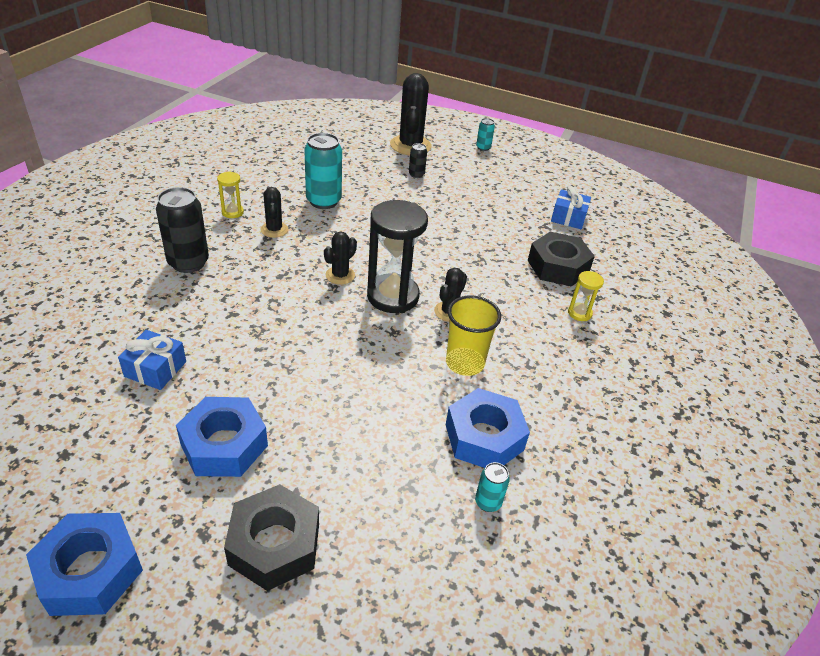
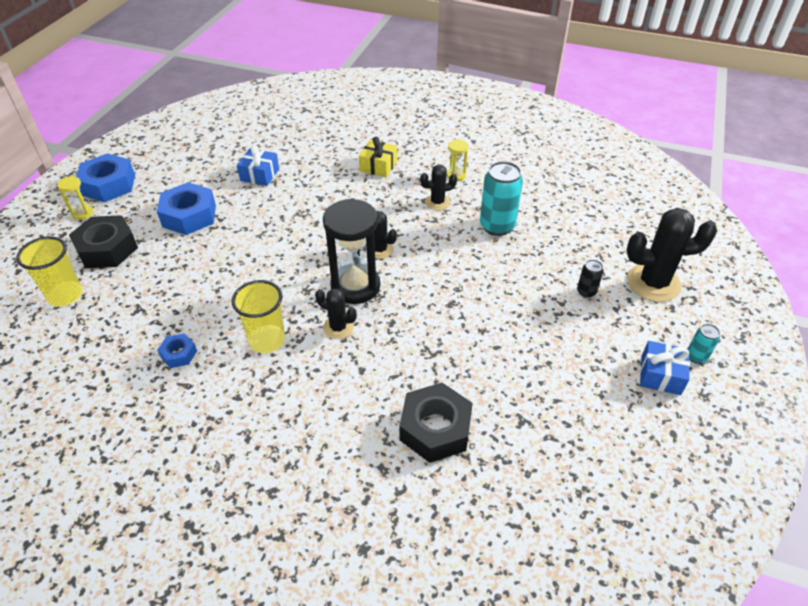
camera: 90 degrees right, 5 degrees up
(188, 263) = (378, 166): black can -> yellow gift
(371, 586) = (65, 295): none -> yellow cup
(484, 437) = (179, 354): blue nut -> blue nut, size x0.51
(488, 502) = (114, 356): turquoise can -> none
(568, 217) = (553, 451): blue gift -> blue gift (660, 375)
(579, 313) = (350, 444): yellow hourglass -> yellow hourglass (82, 213)

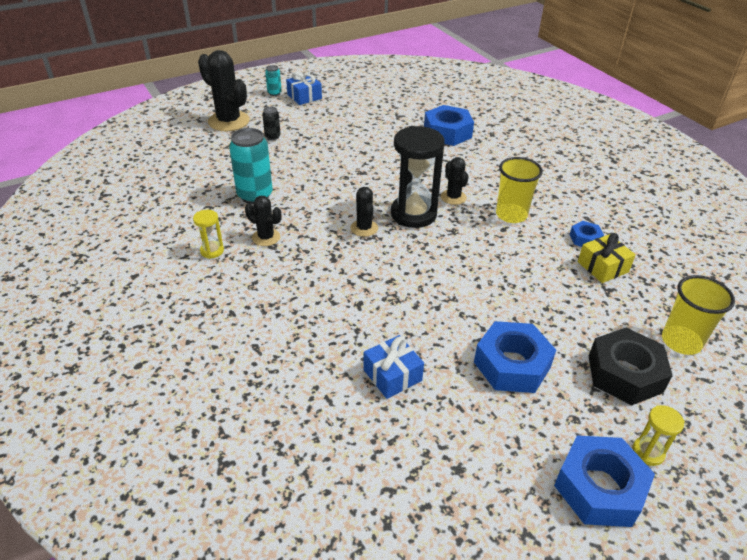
camera: 140 degrees left, 5 degrees down
(378, 166) = (261, 305): yellow gift -> yellow gift (602, 267)
(435, 429) = (447, 132): black nut -> blue nut

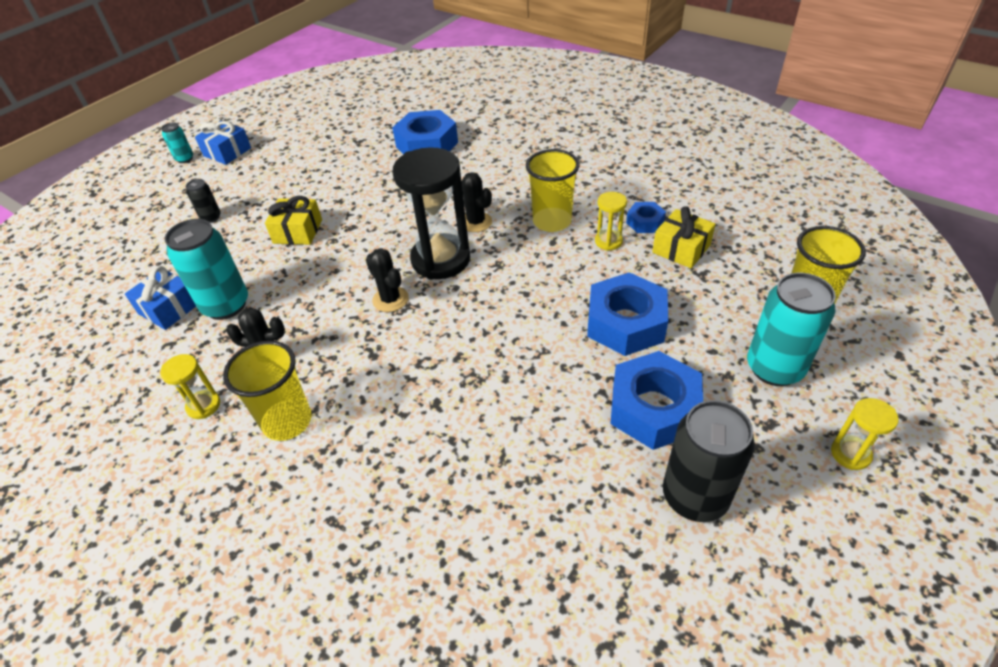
camera: 20 degrees left, 5 degrees up
(229, 121) = (140, 215): black cactus -> none
(258, 279) = (287, 421): none -> yellow cup
(325, 164) = (298, 231): none -> yellow gift
(392, 375) = (526, 483): blue gift -> blue gift (169, 308)
(507, 430) = (694, 497): none -> black can
(547, 243) = (608, 241): none -> yellow hourglass
(599, 488) = (829, 523): blue nut -> blue nut (625, 323)
(624, 374) = (774, 368): black nut -> turquoise can

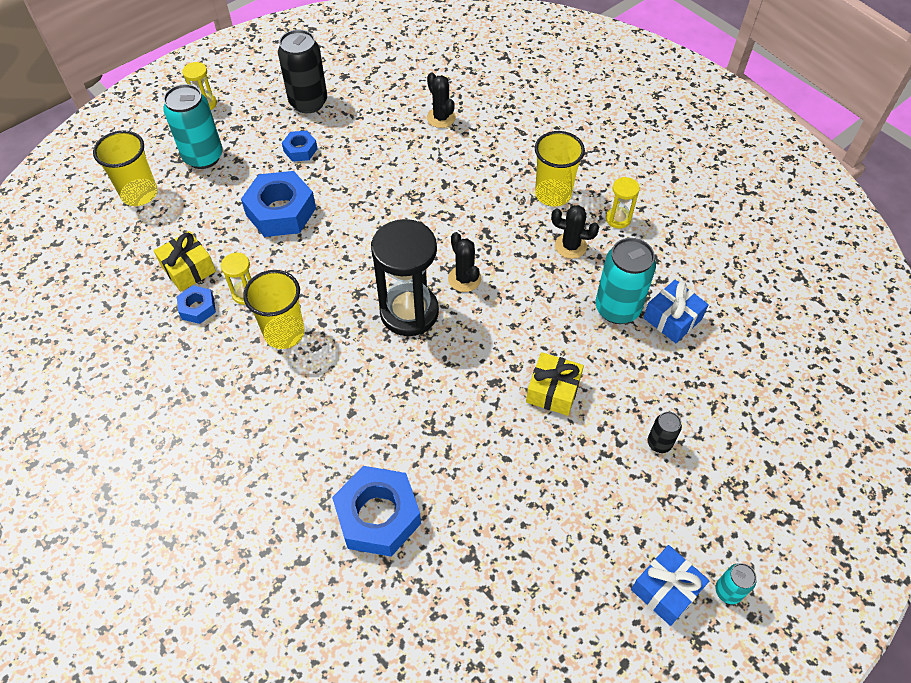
camera: 170 degrees left, 10 degrees up
(476, 222) = (360, 353): black cactus -> black cactus (441, 118)
(653, 408) = (300, 150): blue nut -> blue nut, size x0.51

